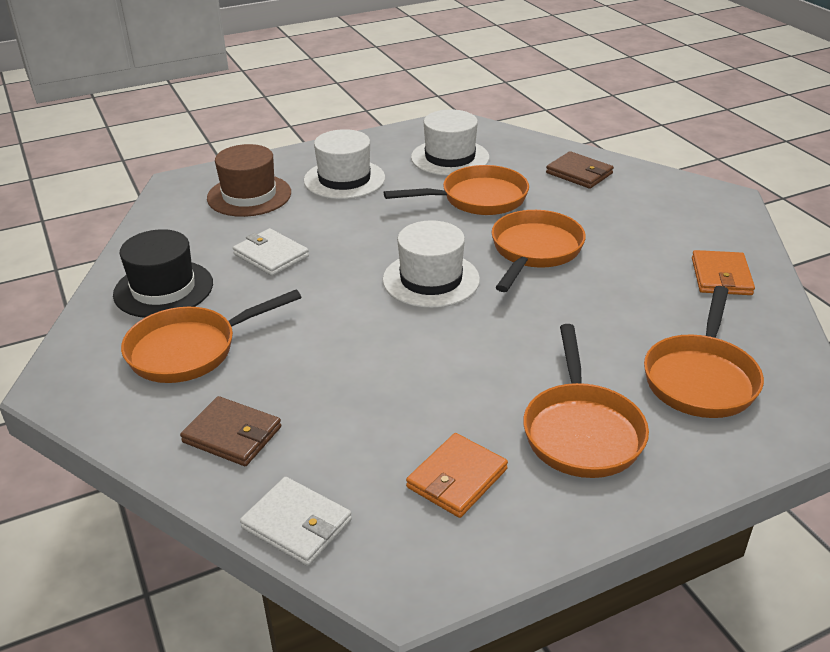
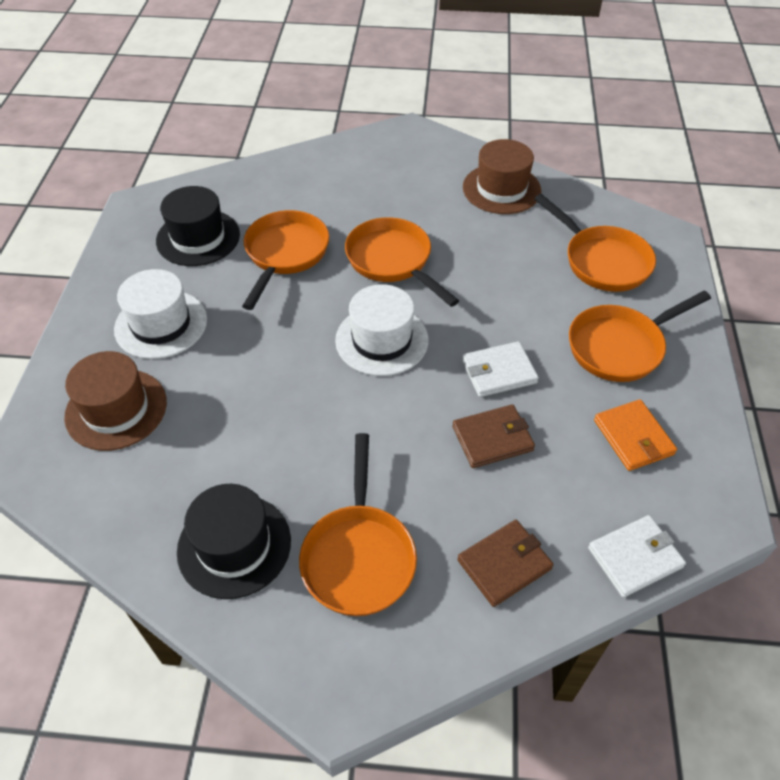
camera: 60 degrees left, 15 degrees up
(271, 255) = (248, 434): white wallet -> white wallet (498, 372)
(450, 157) = (198, 238): white hat -> black hat
(579, 173) = (304, 179): brown wallet -> brown wallet (492, 438)
(581, 431) = (620, 346): orange pan -> orange pan turned 120 degrees clockwise
(721, 276) = (501, 189): orange wallet -> brown hat

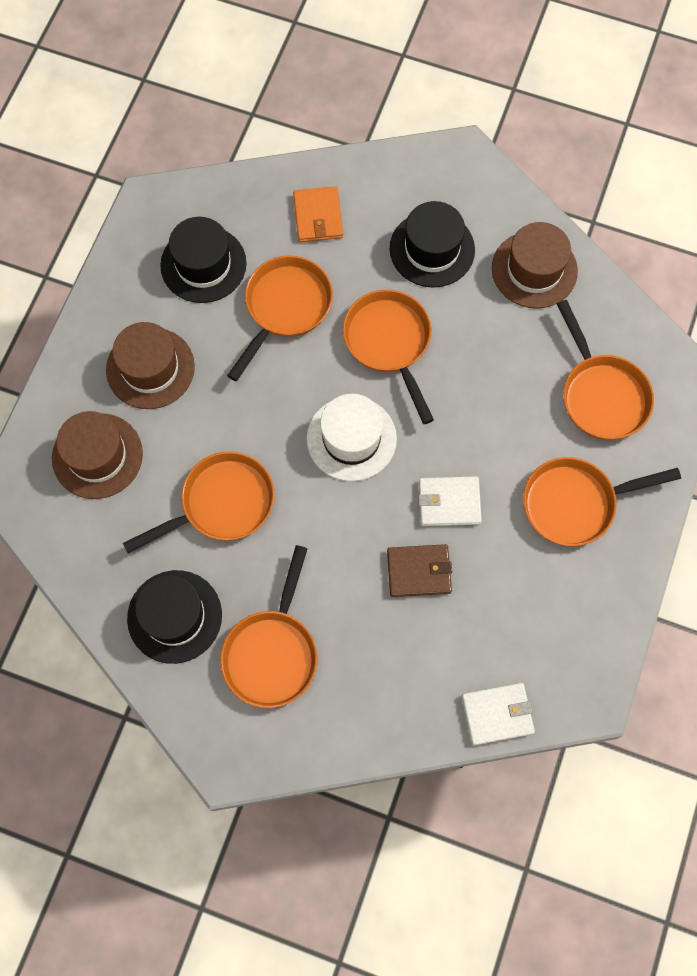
camera: 15 degrees right, 20 degrees up
(161, 324) = (150, 368): white hat -> brown hat
(262, 424) = (221, 504): none -> orange pan
(406, 191) = (432, 249): none -> black hat
(504, 564) = (388, 691): brown wallet -> none
(633, 437) = (545, 603): orange wallet -> orange wallet (318, 216)

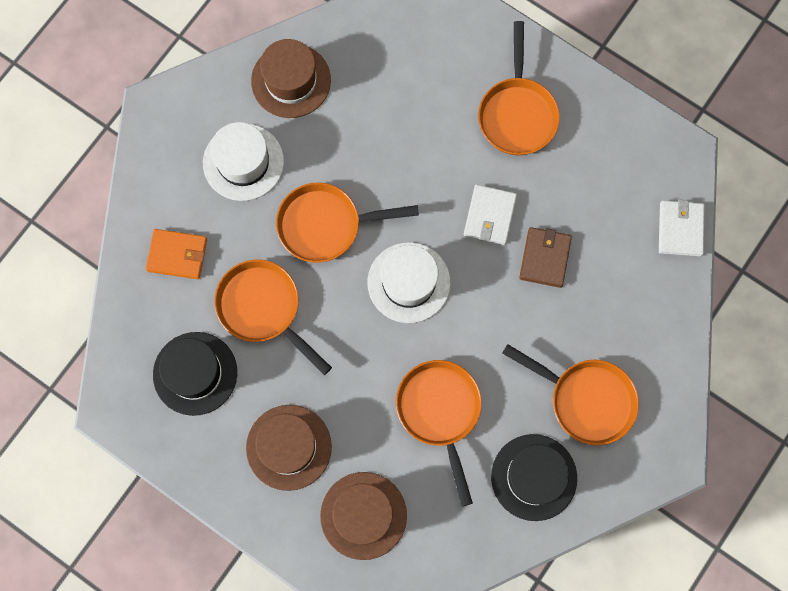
camera: 75 degrees left, 5 degrees up
(432, 249) = (243, 162): black hat -> white hat
(601, 394) = (425, 62): orange pan -> none

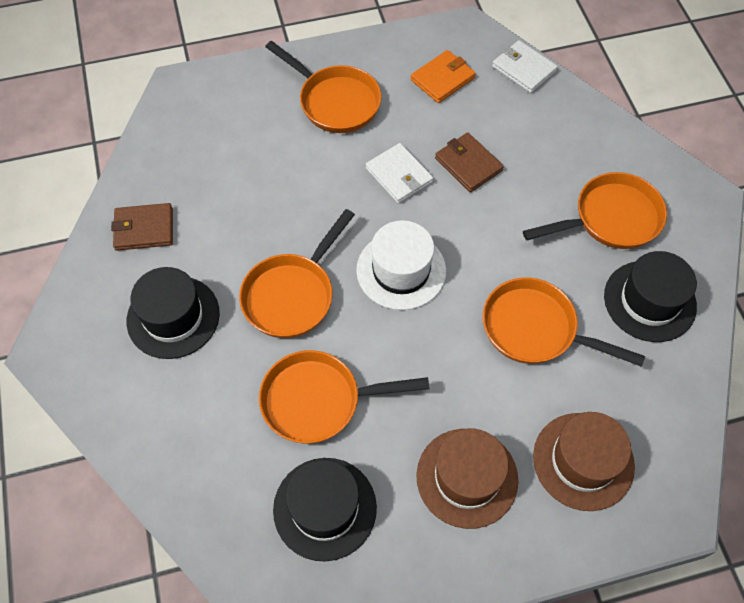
camera: 50 degrees left, 15 degrees down
(177, 255) = (199, 436): orange wallet -> orange wallet (442, 79)
(243, 162) = (173, 317): white hat -> black hat
(291, 80) = (144, 229): brown hat -> brown wallet

